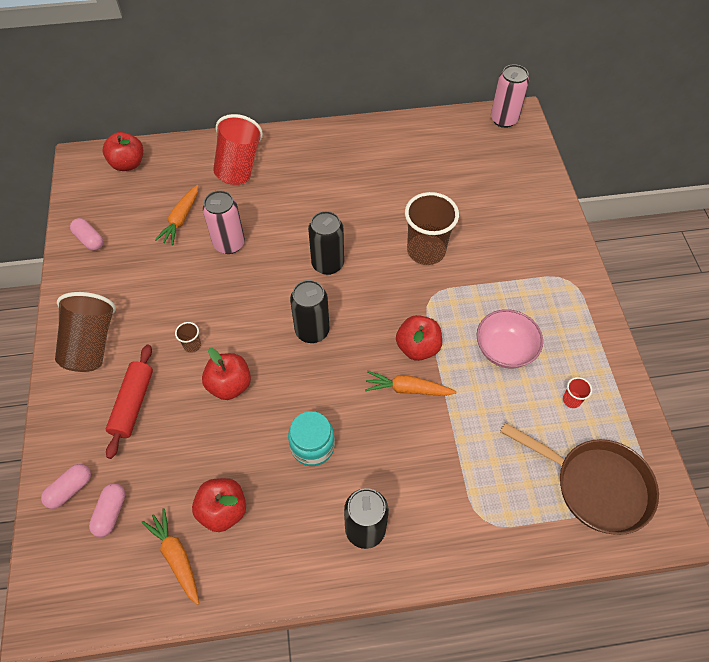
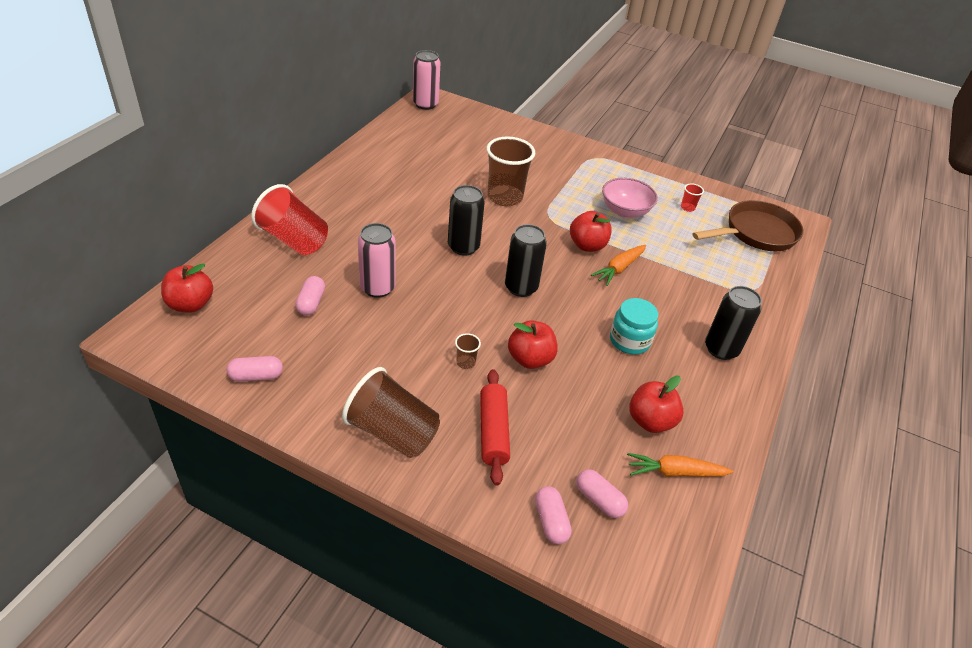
camera: 60 degrees left, 15 degrees down
(133, 404) = (493, 432): red rolling pin -> red rolling pin turned 45 degrees clockwise
(181, 219) = (311, 303): orange carrot -> pink capsule

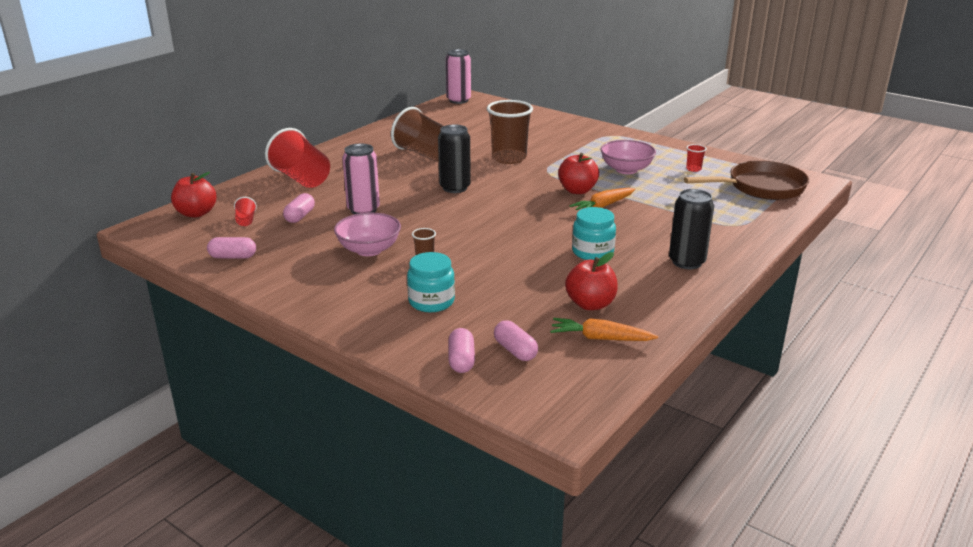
camera: 15 degrees right, 15 degrees down
(252, 314) = (246, 221): none -> red cup
(392, 432) = (337, 296): brown cup -> brown cup (424, 154)
(403, 353) = (369, 250): none -> pink bowl
(493, 432) = (431, 302): red rolling pin -> turquoise jar
(521, 287) = (499, 214): black can -> none
(530, 359) = (487, 259): red apple -> none

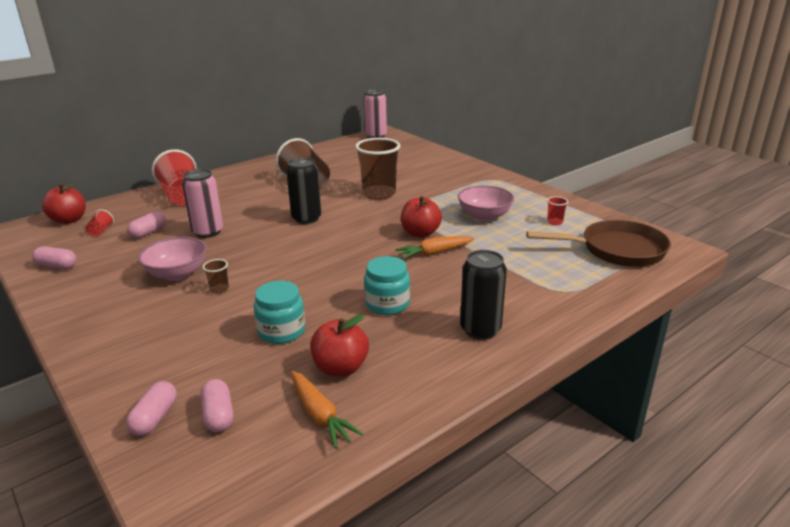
camera: 15 degrees right, 0 degrees up
(431, 302) = (185, 340): turquoise jar -> turquoise jar (281, 331)
(600, 338) = (320, 415): orange carrot -> orange carrot turned 150 degrees counterclockwise

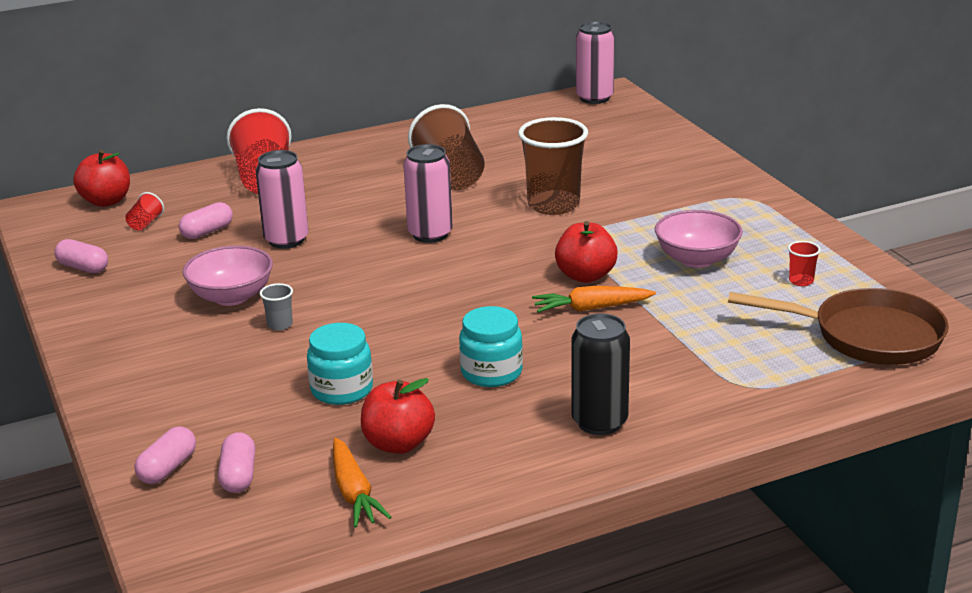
camera: 15 degrees right, 0 degrees up
(219, 289) = (280, 325): brown cup -> grey cup
(306, 218) = (430, 234): black can -> pink can

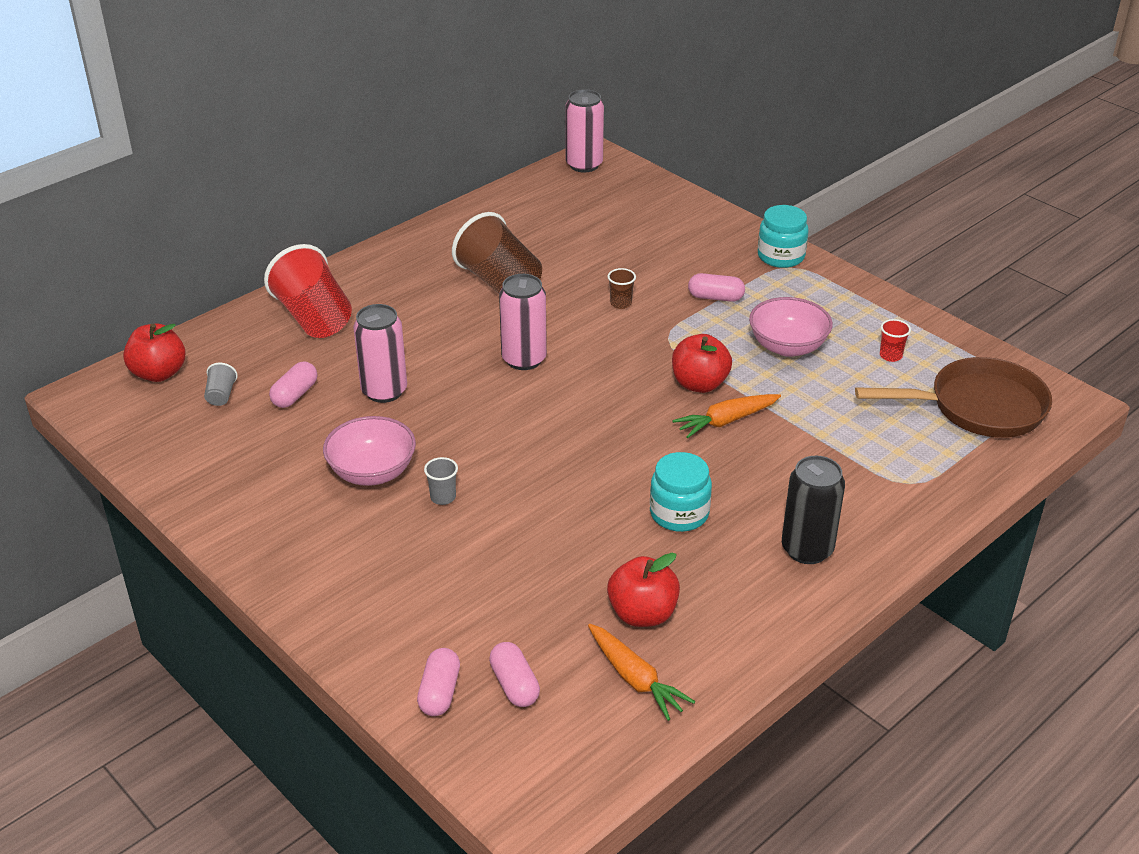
camera: 20 degrees left, 10 degrees up
(83, 268) = (190, 464): pink capsule -> pink capsule (715, 297)
(145, 223) = (221, 395): red cup -> grey cup
(342, 390) = (551, 563): turquoise jar -> turquoise jar (781, 256)
(553, 205) = (621, 303): brown cup -> brown cup, size x0.42

